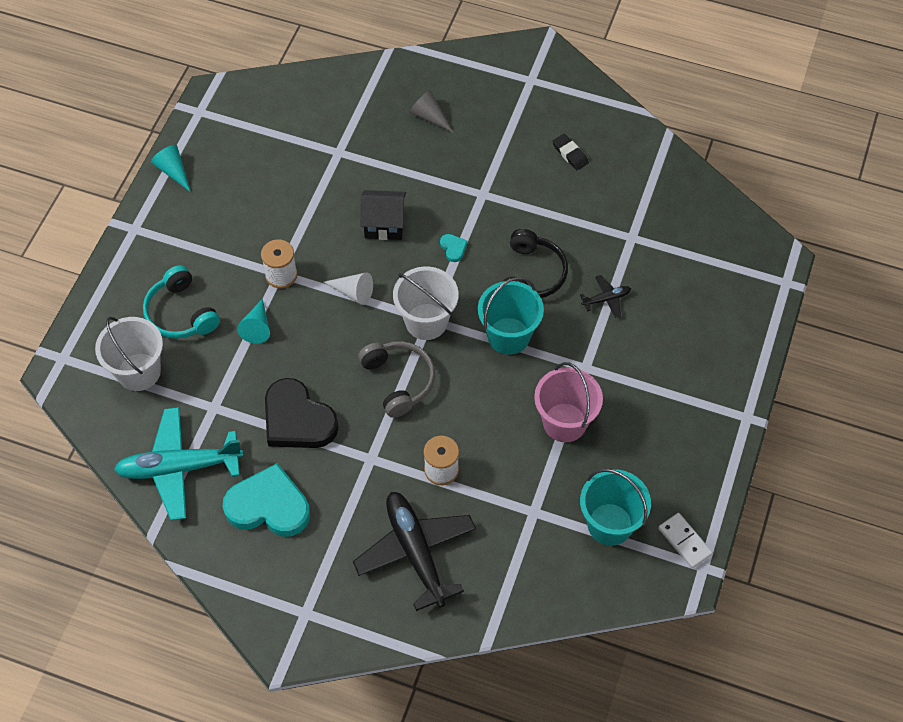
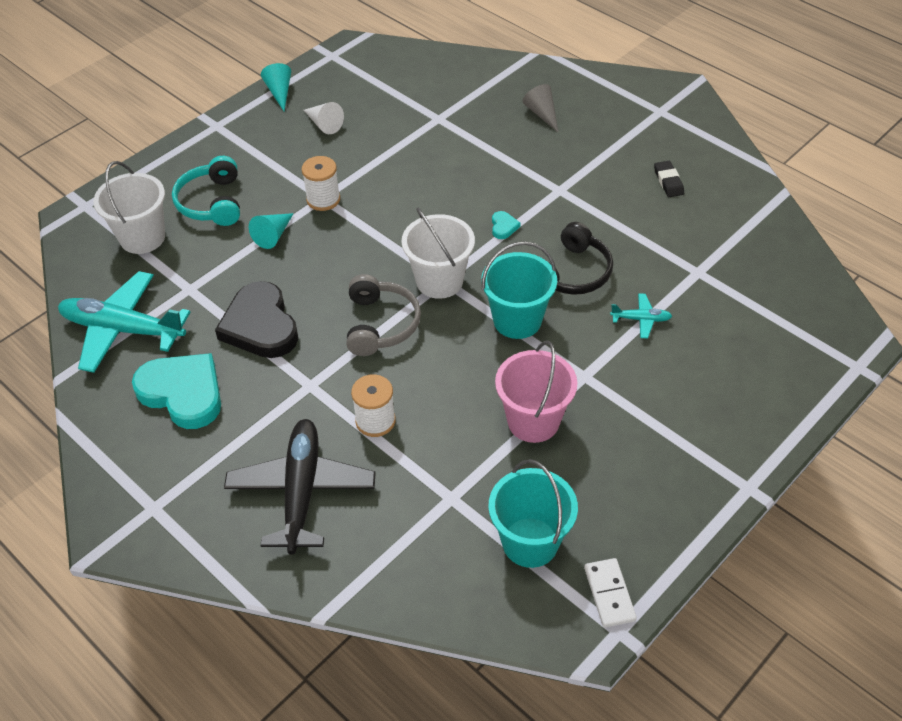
camera: 25 degrees right, 10 degrees down
(353, 292) = (382, 234): white cone -> white cone (324, 124)
(384, 225) = (446, 188): black house -> none
(606, 299) = (641, 319): black plane -> turquoise plane

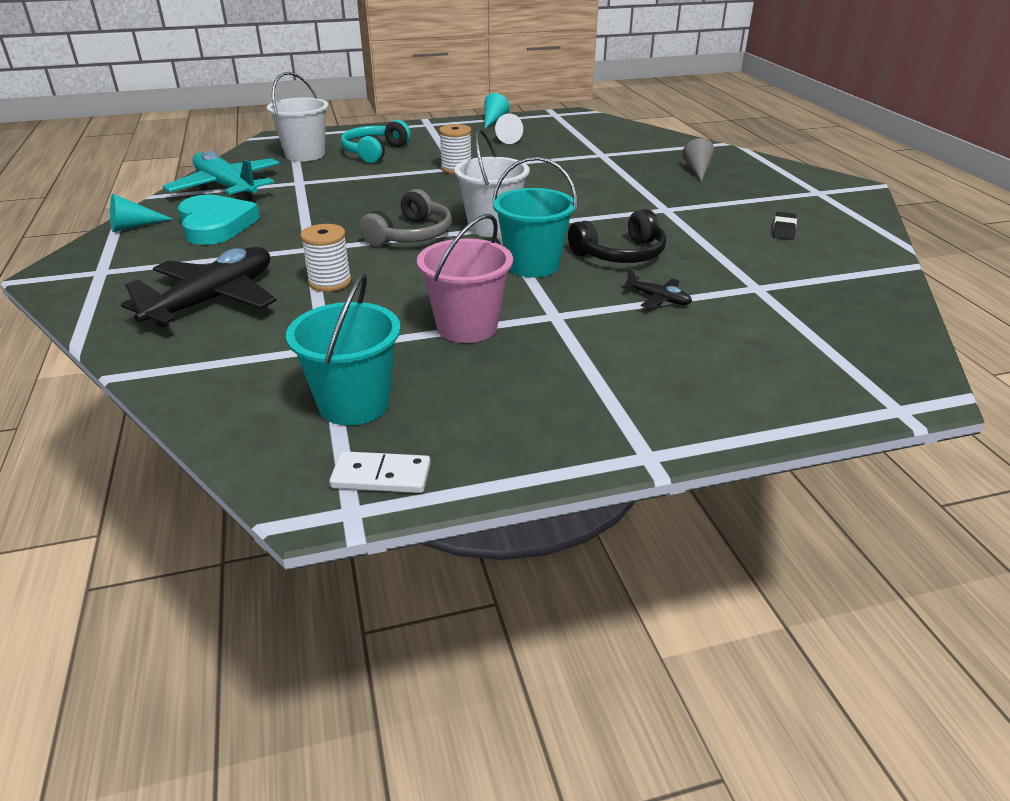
camera: 30 degrees right, 15 degrees down
(260, 325) = (320, 211): black heart -> none
(273, 235) = (395, 175): turquoise cone -> turquoise cone (134, 226)
(503, 227) = (587, 215): turquoise heart -> none
(609, 594) = (381, 476): white domino -> white domino turned 75 degrees clockwise
(641, 319) = (658, 299): turquoise plane -> black plane

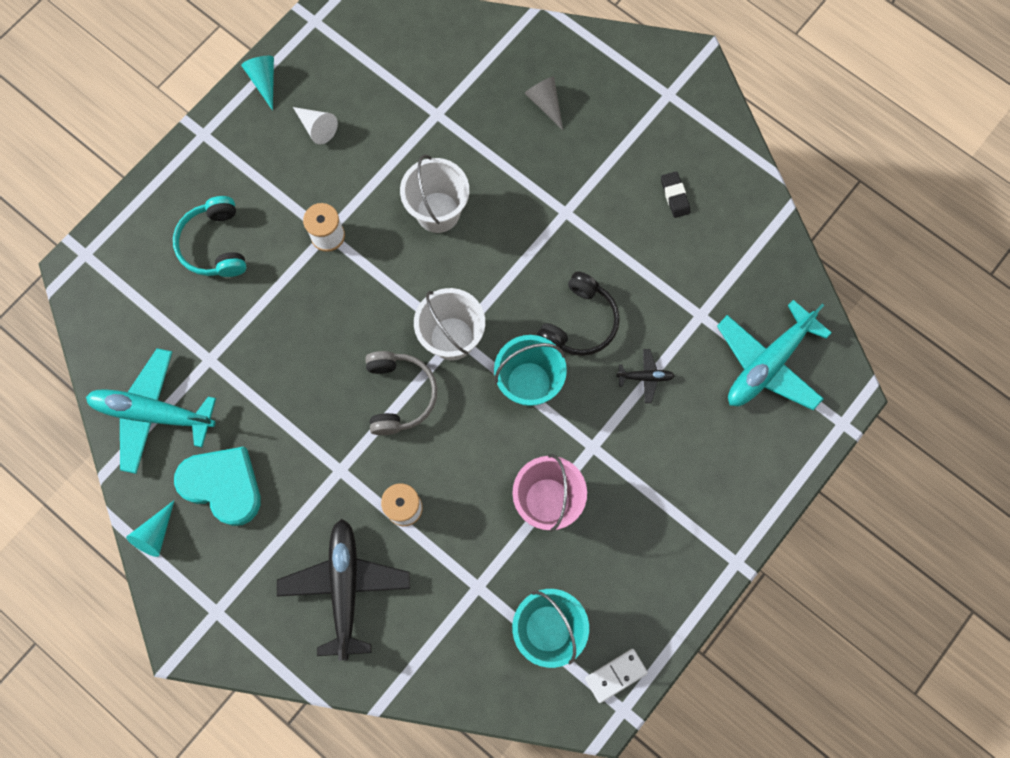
camera: 35 degrees left, 40 degrees up
(305, 155) = (151, 295): white bucket -> white bucket (438, 212)
(817, 337) = (768, 364): none -> turquoise plane

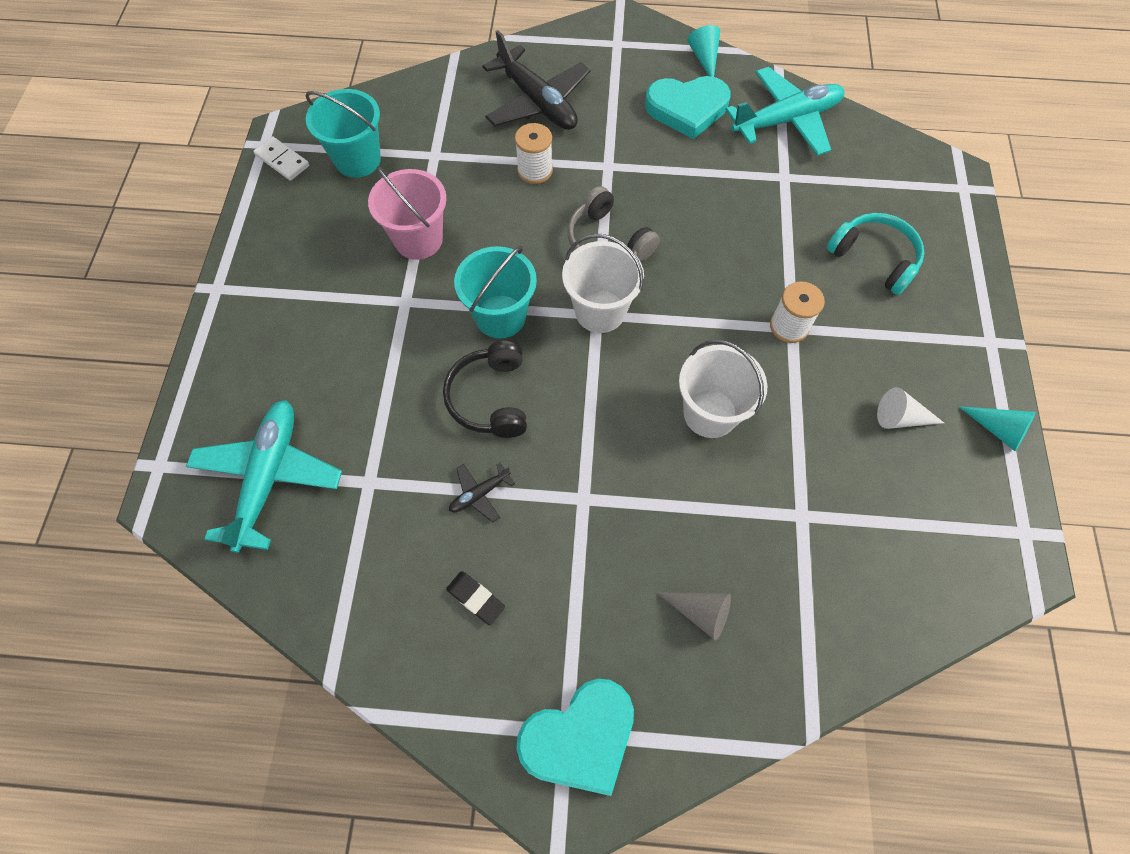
camera: 145 degrees right, 10 degrees down
(615, 675) = (282, 160): white domino -> white domino turned 75 degrees counterclockwise
(645, 377) = (392, 388): black plane -> black plane (479, 494)
(662, 87) = (579, 737): none -> turquoise heart

